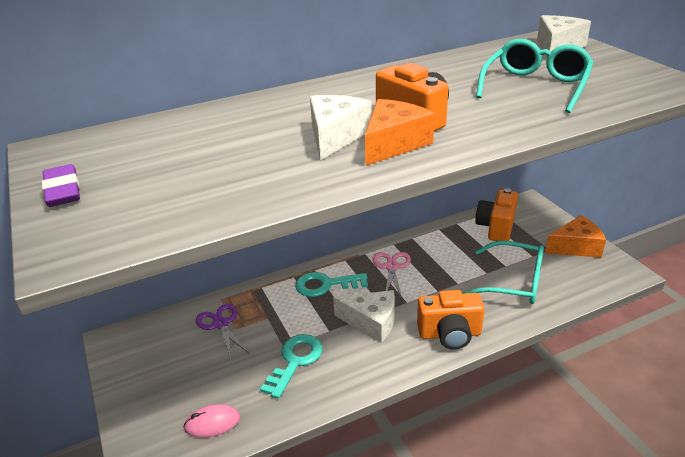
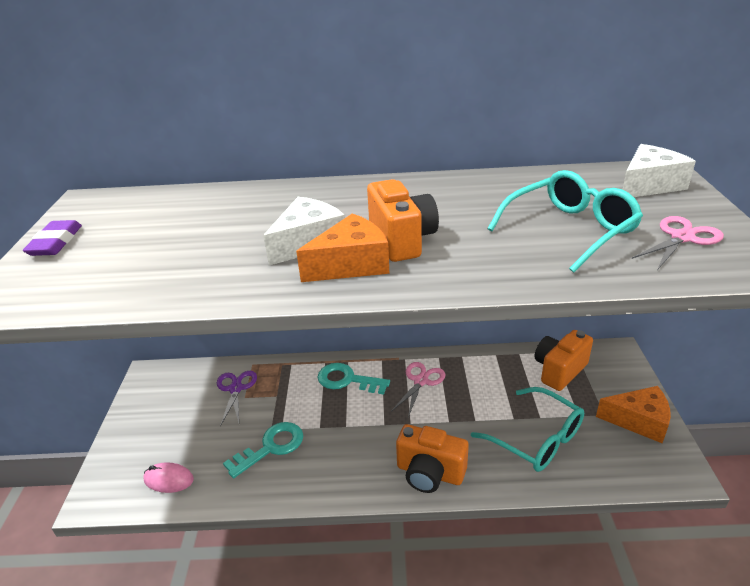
camera: 25 degrees right, 0 degrees up
(371, 322) = (363, 432): white cheese -> none
(615, 77) = (682, 238): none -> pink scissors

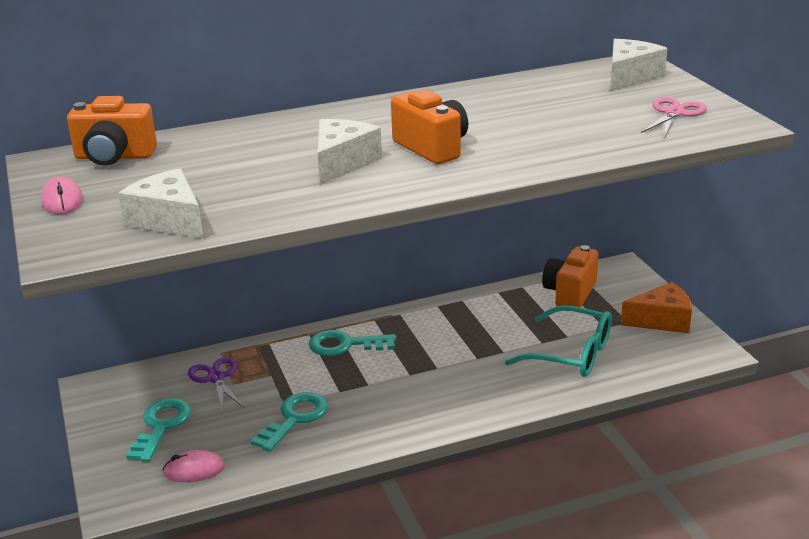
camera: 20 degrees left, 5 degrees down
(55, 242) = (62, 200): purple eraser -> pink mouse
(110, 282) = (169, 220): none -> white cheese
(172, 426) = (161, 426): none -> turquoise key
(351, 264) = (399, 172): orange cheese -> none
(421, 381) = (428, 330): pink scissors -> none
(429, 473) = (478, 402): orange camera -> orange camera (114, 157)
(569, 230) = (579, 120): turquoise glasses -> none

